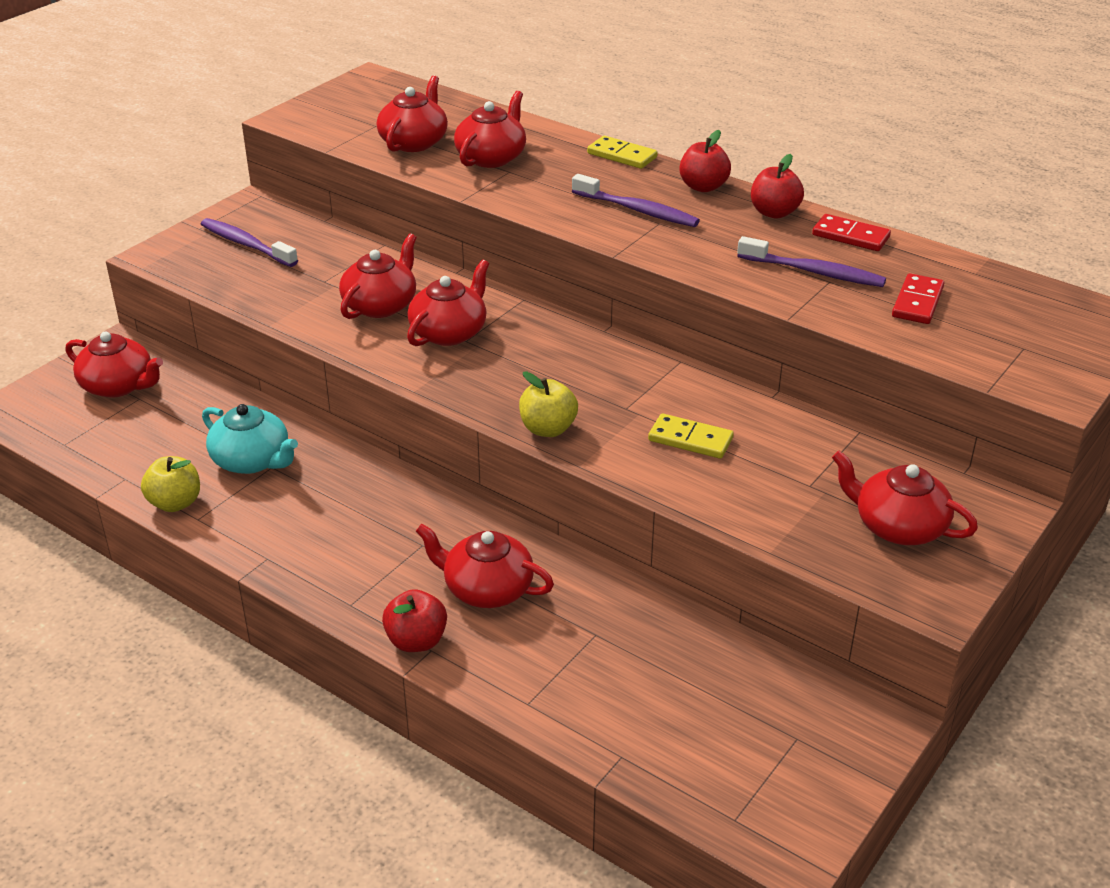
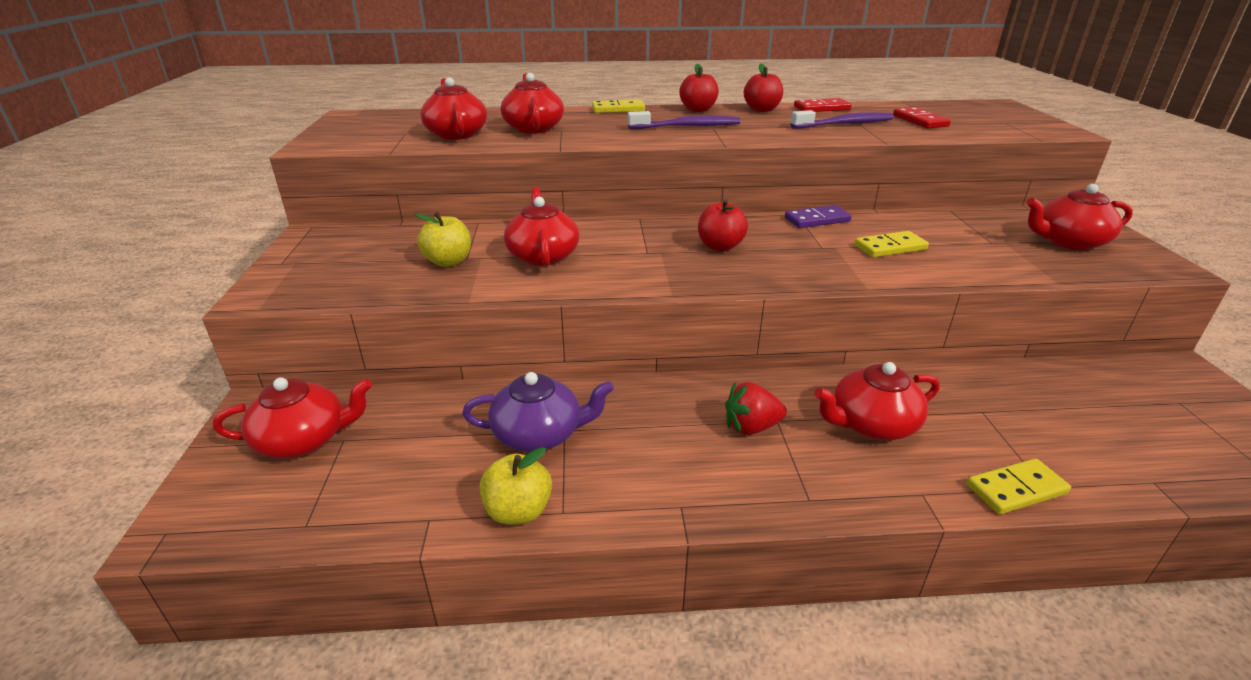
camera: 40 degrees left, 5 degrees down
(246, 244) = (350, 258): purple toothbrush -> none
(252, 460) = (539, 434): turquoise teapot -> purple teapot
(395, 538) = (751, 427): none -> red strawberry
(416, 641) = (902, 494): red apple -> red apple (720, 246)
(449, 332) = (626, 252): red teapot -> none
(503, 690) = (1016, 489): none -> yellow domino
(548, 429) = (805, 277): yellow apple -> yellow apple (448, 261)
(686, 376) = (817, 220): none -> purple domino

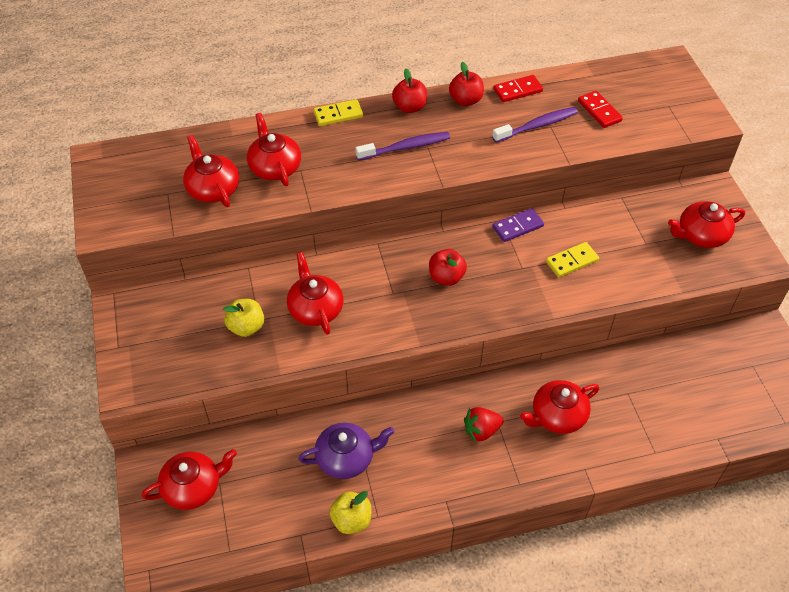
camera: 10 degrees left, 20 degrees up
(1016, 489) = (638, 457): yellow domino -> none

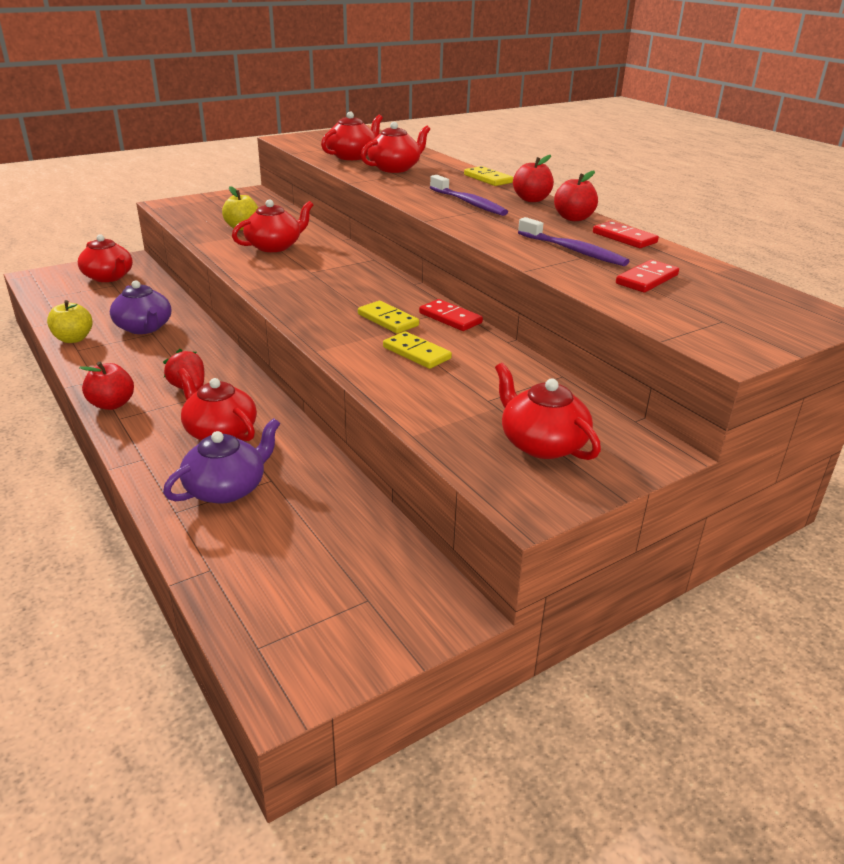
camera: 70 degrees right, 20 degrees down
(446, 277) = (346, 291): red apple -> red apple (112, 404)
(511, 264) = (388, 320): none -> yellow domino
(517, 227) = (450, 318): purple domino -> red domino
(633, 420) = (227, 488): none -> purple teapot

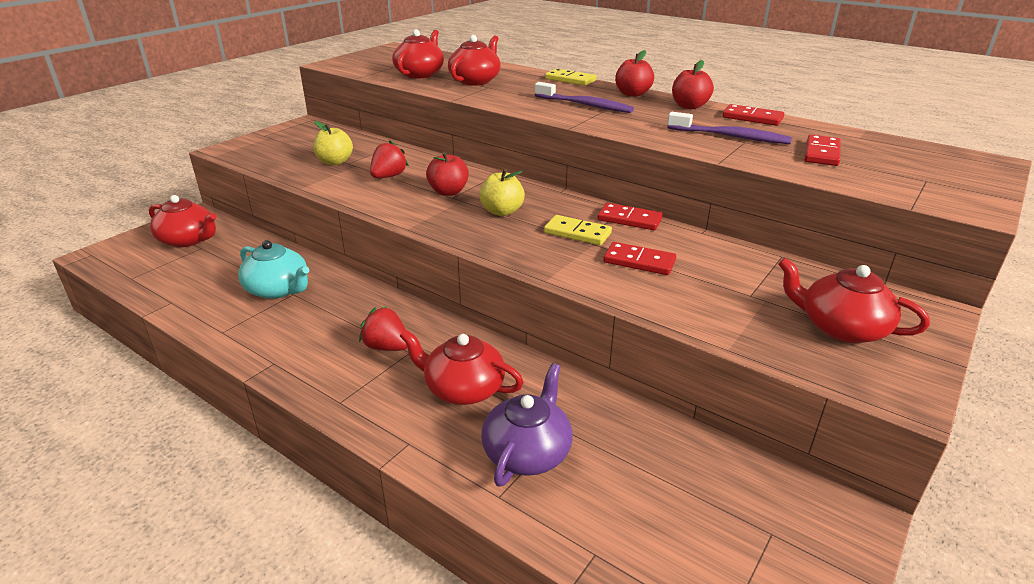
camera: 20 degrees left, 0 degrees up
(73, 339) = (206, 320): yellow apple -> yellow apple (502, 211)
(112, 404) = (318, 387): red apple -> red apple (448, 192)
(144, 328) = (278, 289): purple teapot -> turquoise teapot
(274, 246) = (388, 176): red teapot -> red strawberry
(416, 353) = (639, 261): yellow domino -> red domino

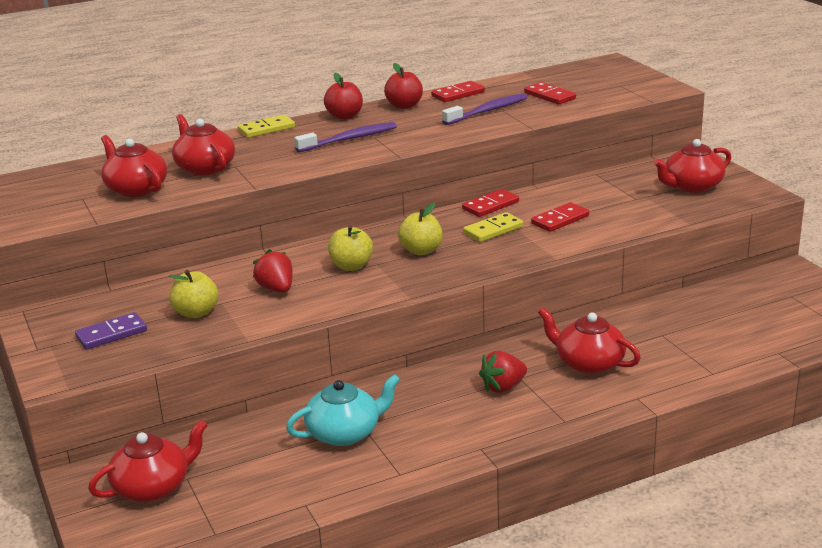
camera: 60 degrees left, 5 degrees down
(291, 147) = (111, 334): none -> purple domino
(448, 192) = (351, 266): red apple -> yellow apple
(463, 388) = (588, 363): red teapot -> red teapot turned 75 degrees clockwise
(527, 451) = (677, 353): purple teapot -> none

